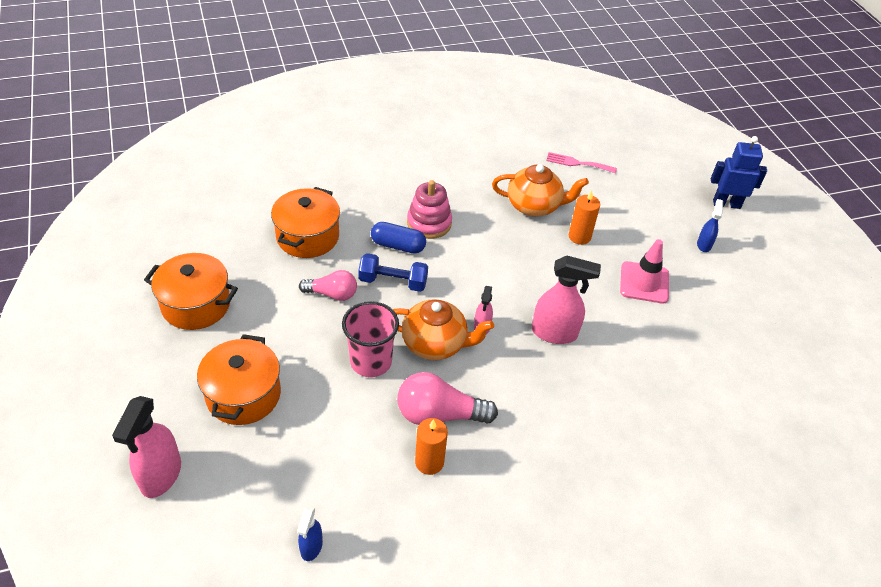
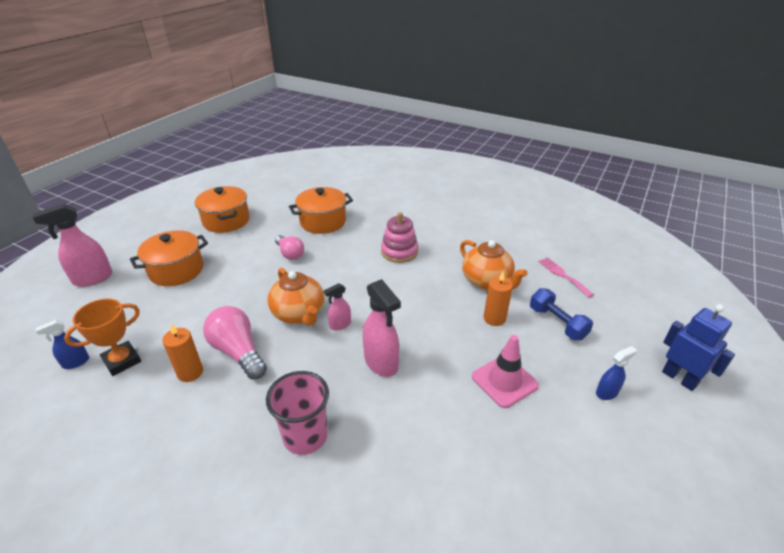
camera: 50 degrees right, 10 degrees down
(353, 507) = (122, 361): none -> orange trophy
(371, 361) = (252, 298): pink cup -> pink cup (305, 436)
(393, 282) = (330, 268): blue dumbbell -> blue dumbbell (557, 323)
(398, 245) = (362, 252): blue capsule -> none

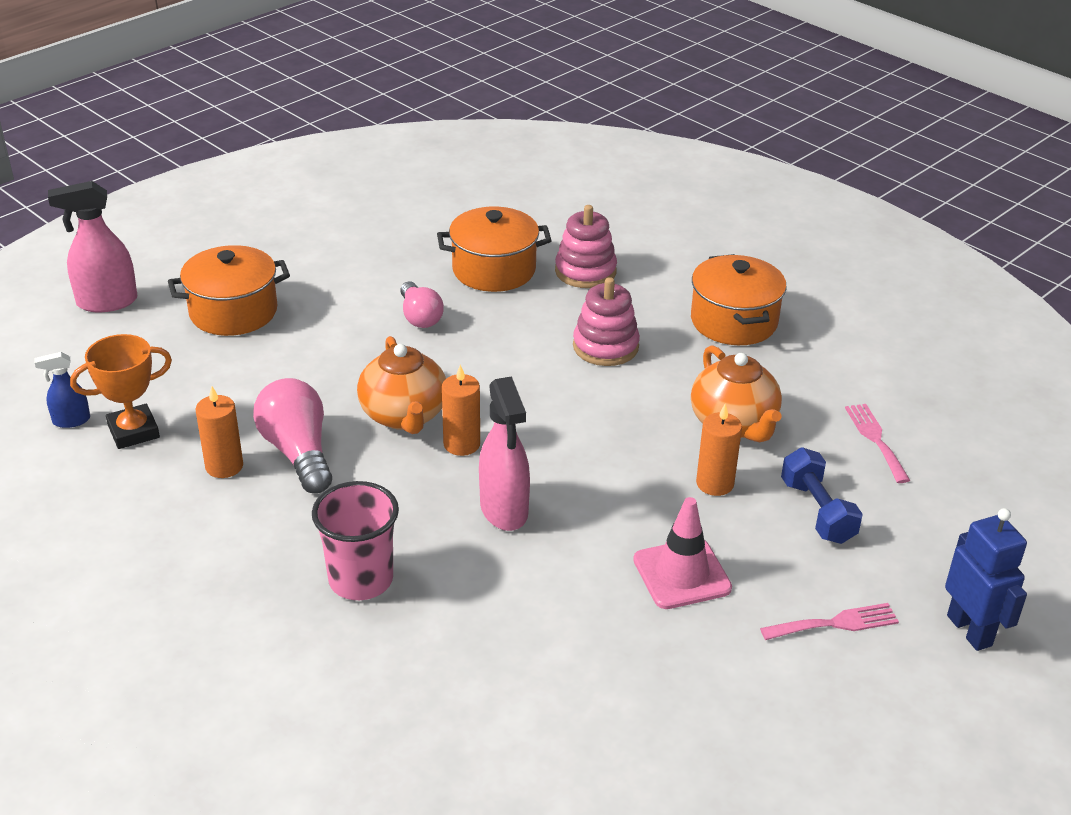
camera: 15 degrees right, 0 degrees up
(226, 221) = (331, 240): orange pot -> orange pot (734, 321)
(340, 325) = (461, 444): pink spray bottle -> orange candle
(372, 214) = (585, 271): none -> pink stacking toy
(607, 392) = (835, 623): blue spray bottle -> pink fork

